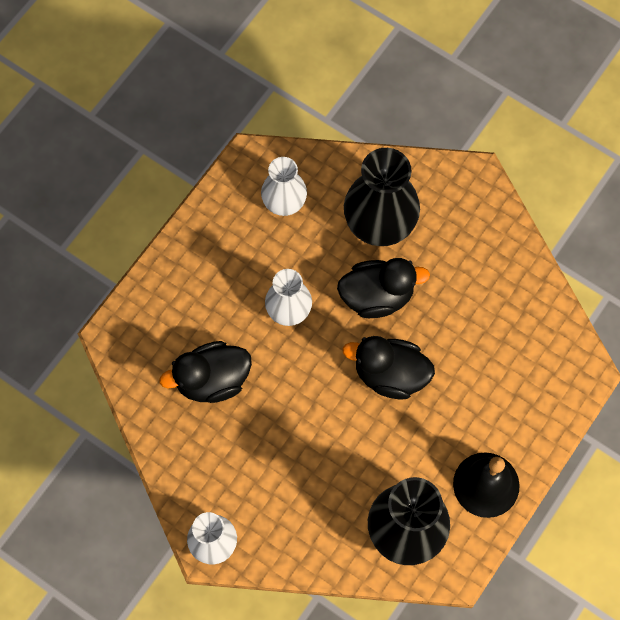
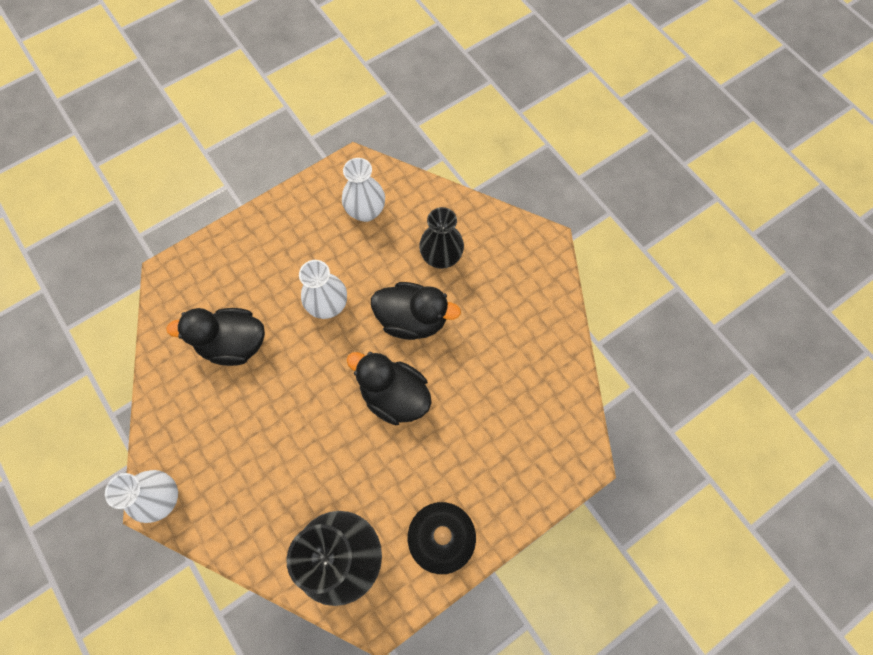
camera: 20 degrees right, 0 degrees up
(379, 225) = (441, 257): black vase -> black vase, size x0.61

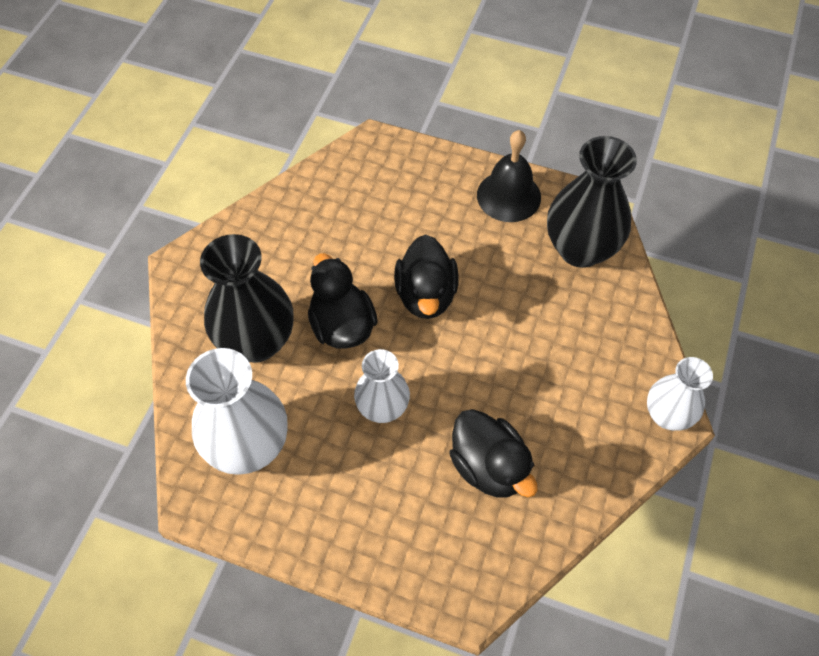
camera: 125 degrees left, 10 degrees down
(366, 211) = (248, 446): white vase -> white vase, size x1.63
(441, 257) = (256, 341): black vase -> black vase, size x1.63

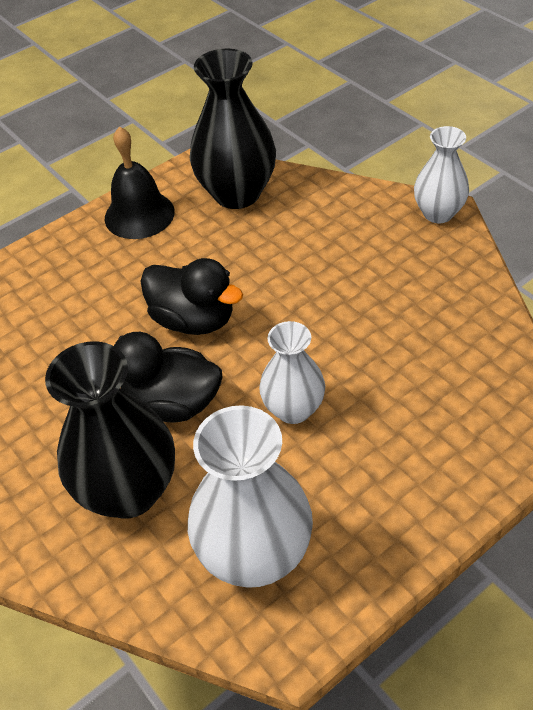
camera: 55 degrees left, 10 degrees down
(489, 467) = (412, 352): black duck -> none

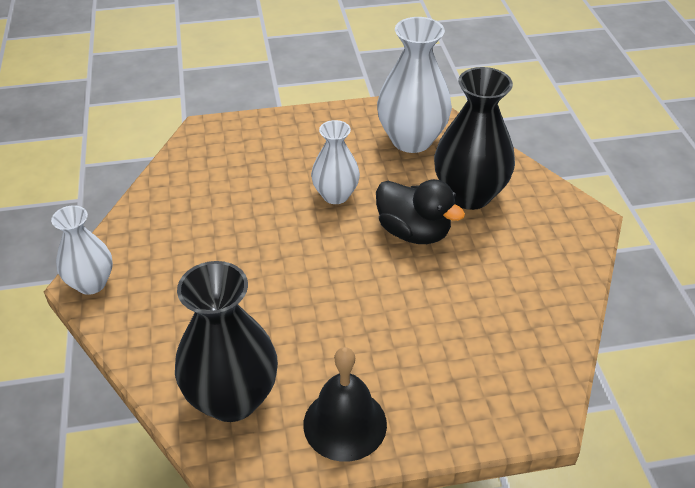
camera: 155 degrees left, 5 degrees down
(193, 320) = (361, 285): black duck -> none

